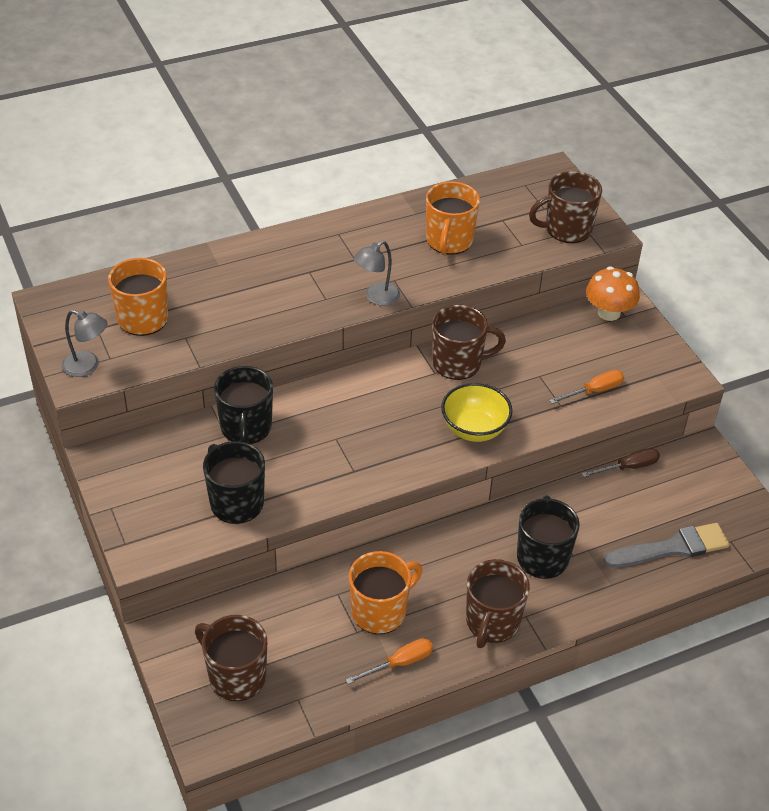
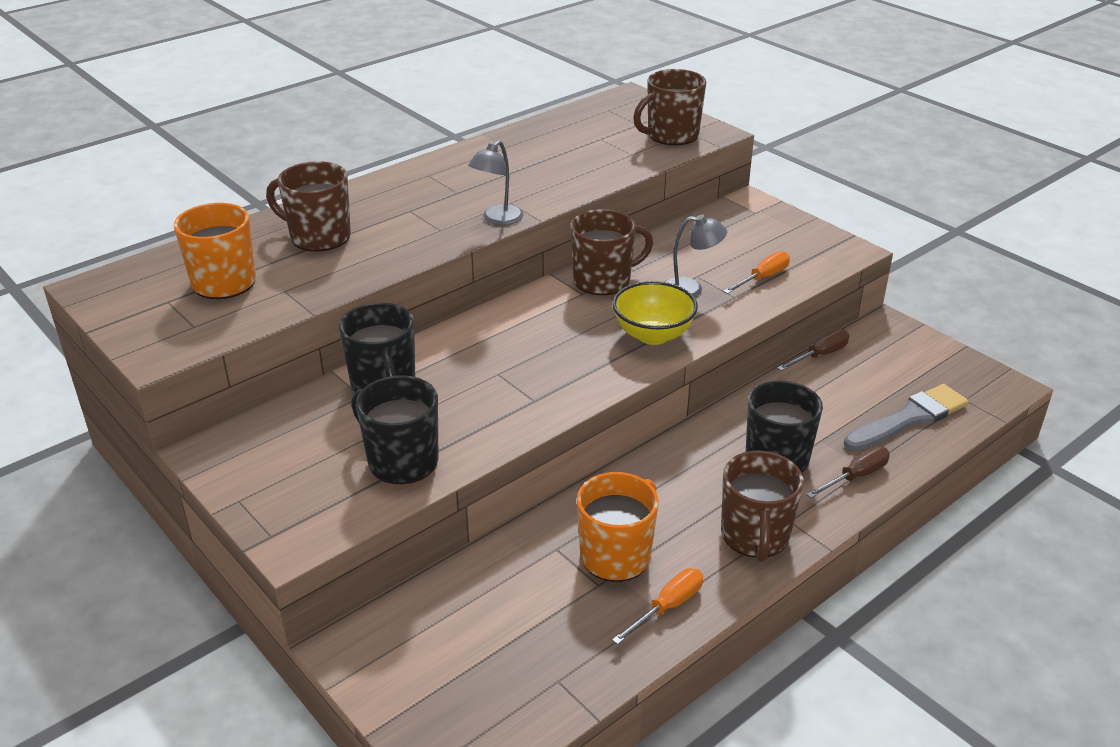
camera: 15 degrees left, 10 degrees down
(87, 366) = (167, 339): grey lamp -> grey lamp (691, 289)
(236, 676) = (464, 674): brown mug -> brown mug (318, 237)
(449, 241) = (553, 162): orange mug -> none
(598, 590) = (856, 476): none -> brown screwdriver
(609, 313) = (738, 212): orange mushroom -> none

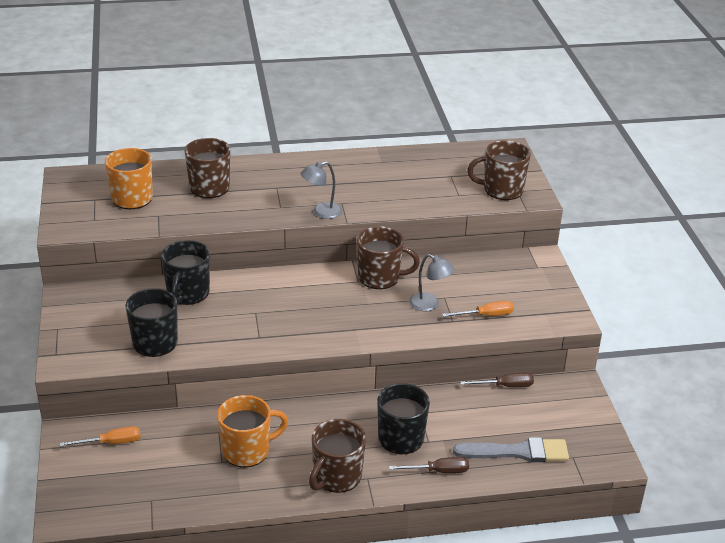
camera: 30 degrees right, 0 degrees up
(653, 335) = (371, 325): yellow bowl -> none
(668, 607) = (246, 491): orange screwdriver -> orange screwdriver (111, 443)

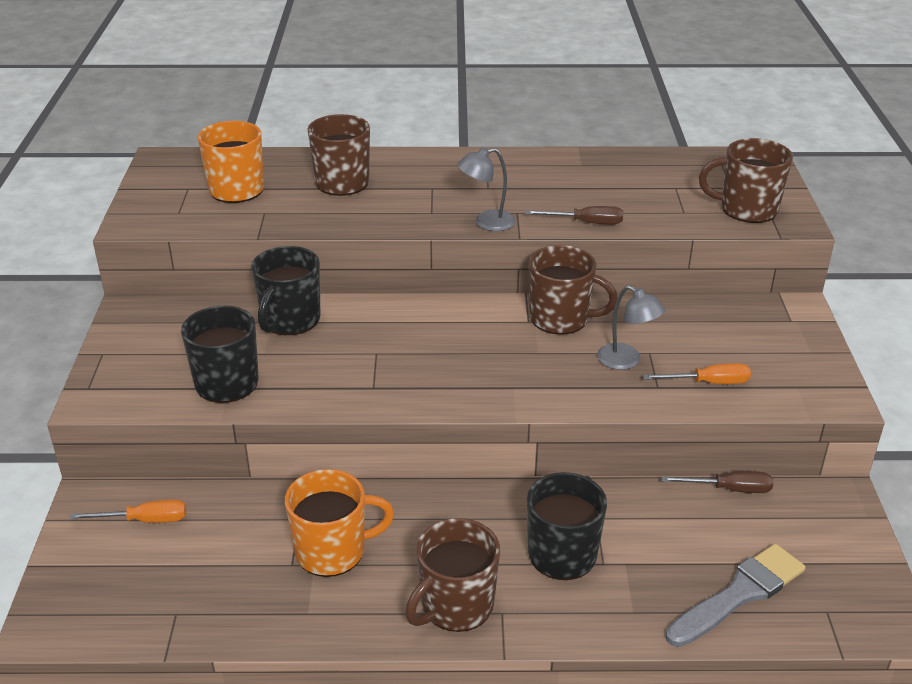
camera: 10 degrees right, 0 degrees up
(438, 471) = (613, 613): brown screwdriver -> brown screwdriver (586, 223)
(517, 452) = (739, 594): grey brush -> grey brush turned 45 degrees counterclockwise

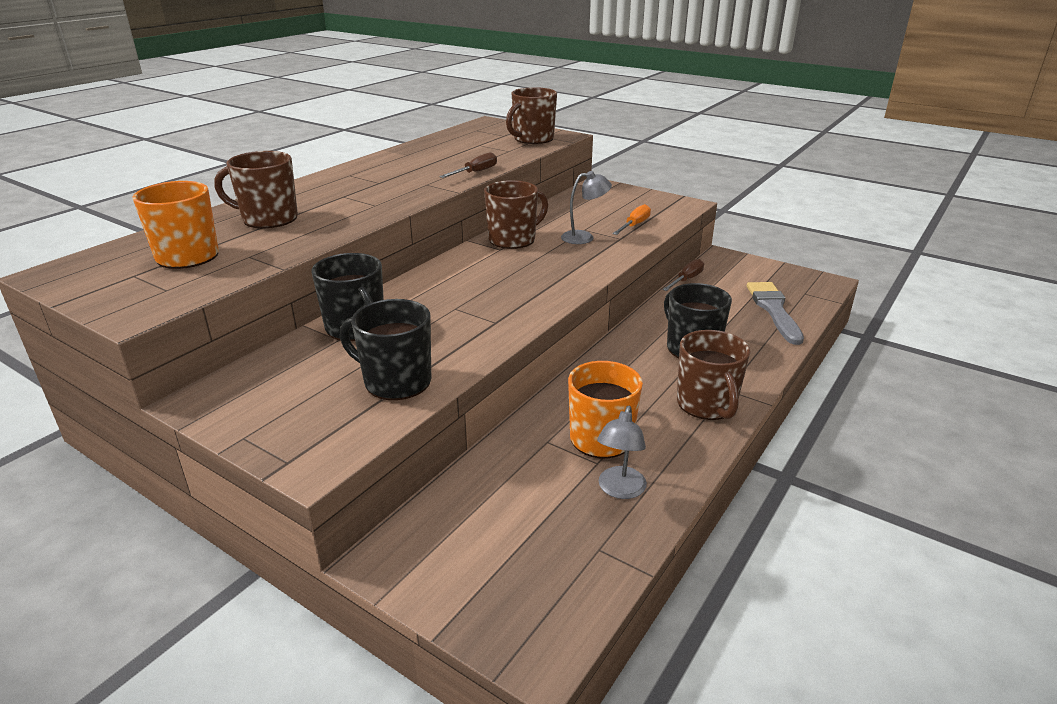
camera: 55 degrees left, 5 degrees down
(145, 520) = (455, 529): orange screwdriver -> none
(486, 222) = (422, 194): grey lamp -> grey lamp (619, 490)

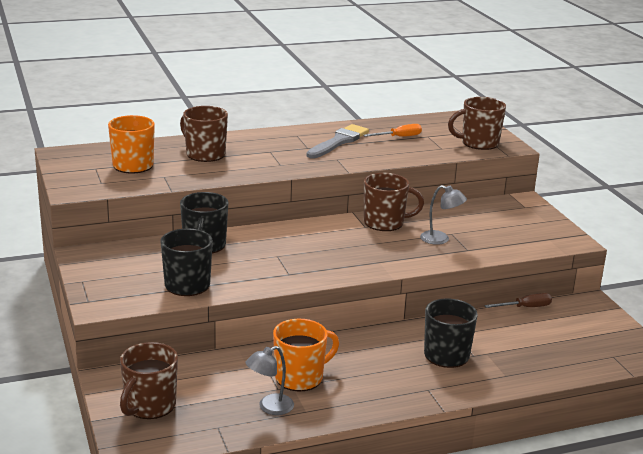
camera: 35 degrees right, 5 degrees down
(475, 172) = (385, 160): brown screwdriver -> none
(634, 225) = (496, 244): orange screwdriver -> orange screwdriver (399, 137)
(707, 405) = (398, 391): brown mug -> brown mug (149, 406)
(774, 310) = (560, 357): grey brush -> grey brush (339, 142)

